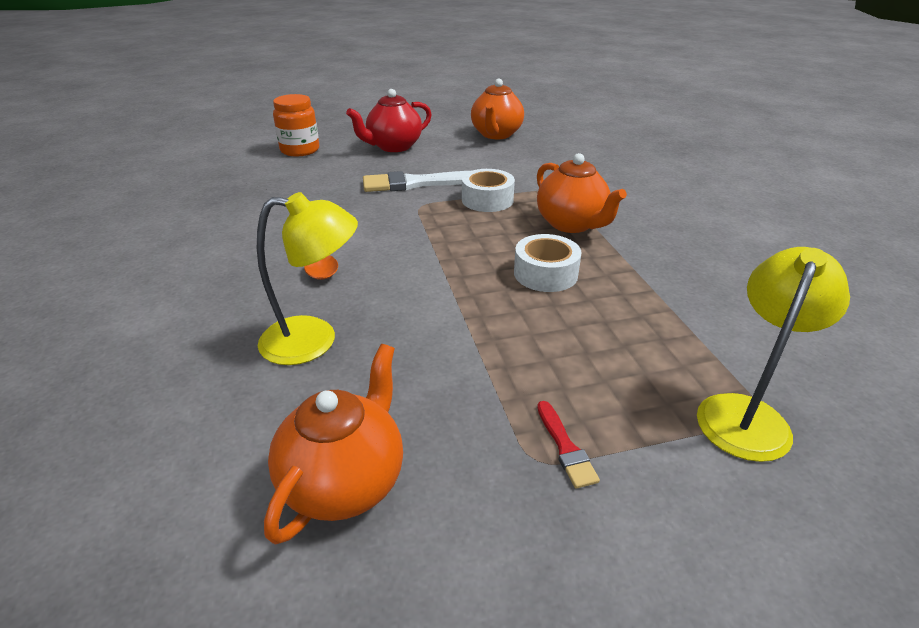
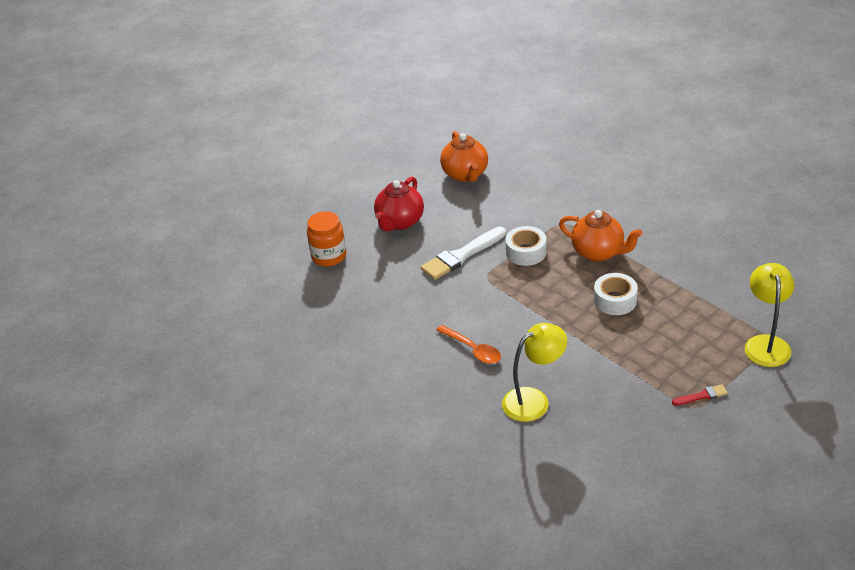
camera: 25 degrees left, 5 degrees up
(345, 482) = (625, 454): orange teapot -> none
(565, 447) = (701, 396): red brush -> red brush turned 60 degrees counterclockwise

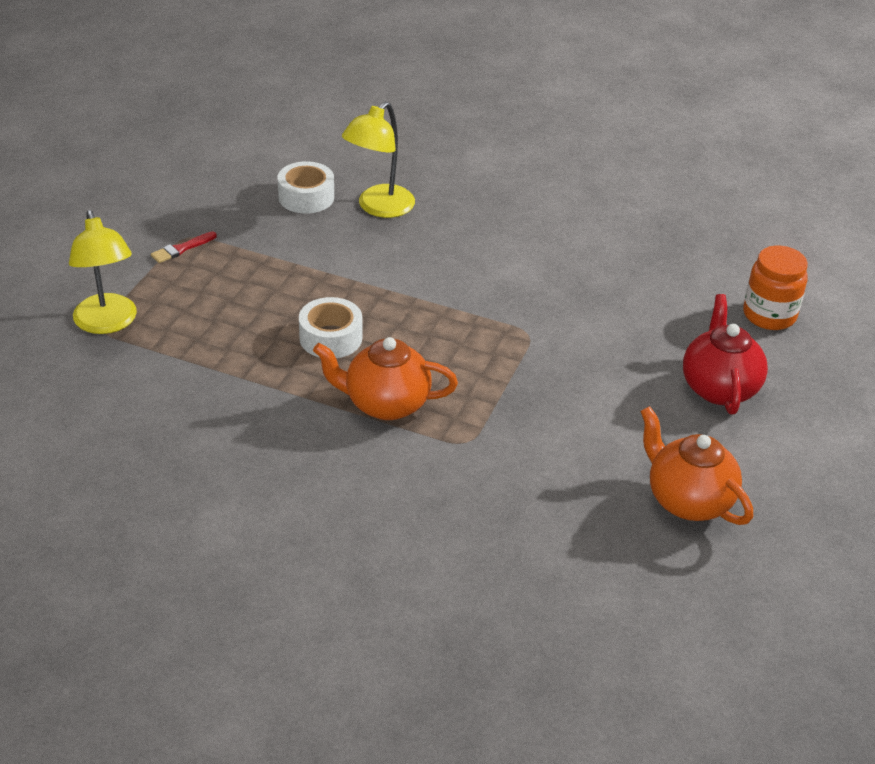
camera: 150 degrees right, 0 degrees up
(461, 255) = (585, 356): white brush -> none
(473, 349) = (484, 243): orange spoon -> none
(526, 252) = (495, 381): white tape -> white tape (306, 197)

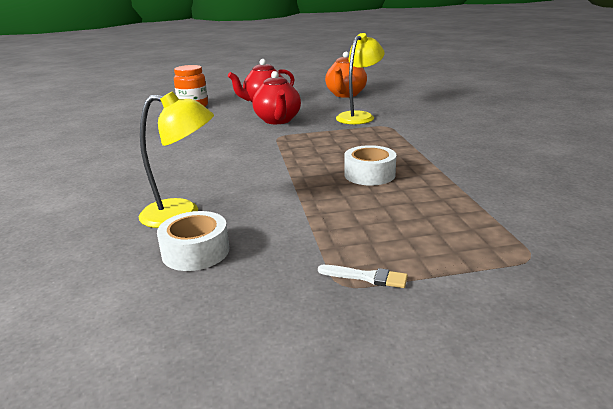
camera: 120 degrees left, 15 degrees down
(107, 323) = (520, 258): yellow lamp -> yellow lamp (359, 116)
(181, 249) = (366, 277): red brush -> white brush
(385, 404) = (396, 145): orange teapot -> none
(601, 361) = (278, 120): none -> red teapot

